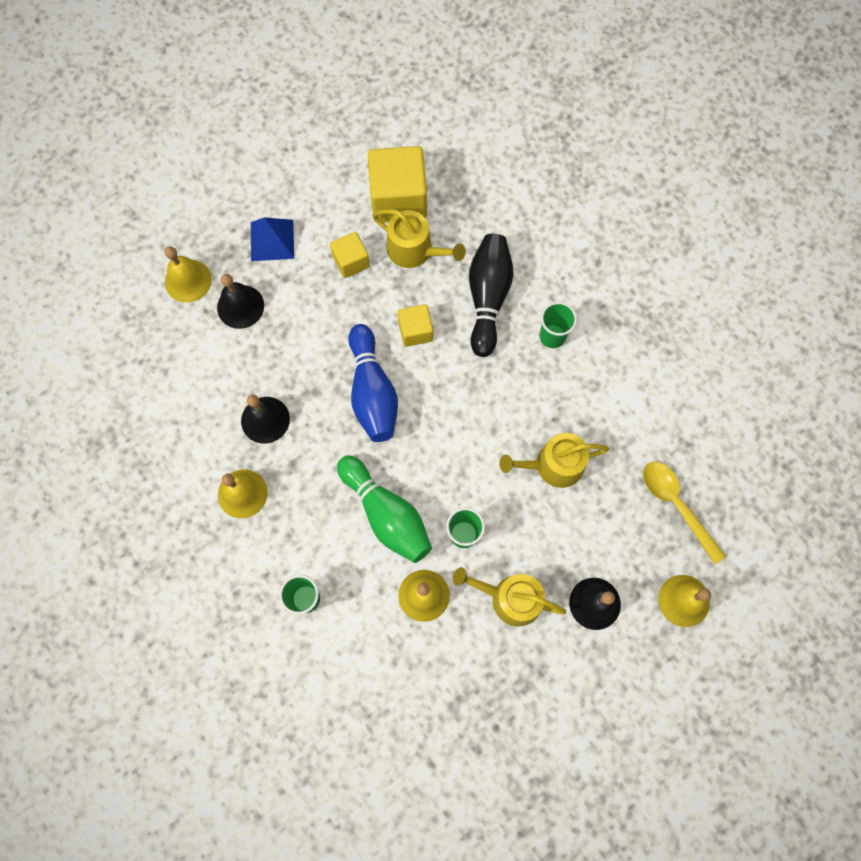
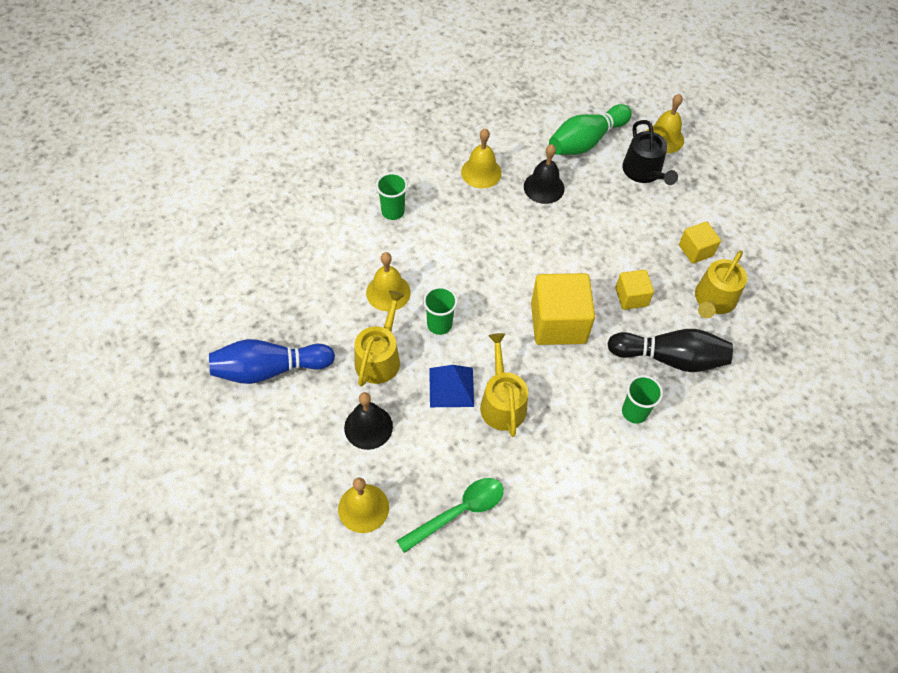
camera: 90 degrees right, 15 degrees down
(240, 306) = (644, 172): black bell -> black watering can
(272, 240) = (709, 194): blue pyramid -> blue pyramid (451, 387)
(372, 392) = (571, 262): blue bowling pin -> blue bowling pin (269, 369)
(386, 514) = (460, 268): green bowling pin -> green bowling pin (586, 141)
(398, 199) = (766, 289): yellow cube -> yellow cube (558, 323)
(676, 505) = (459, 512): yellow spoon -> green spoon

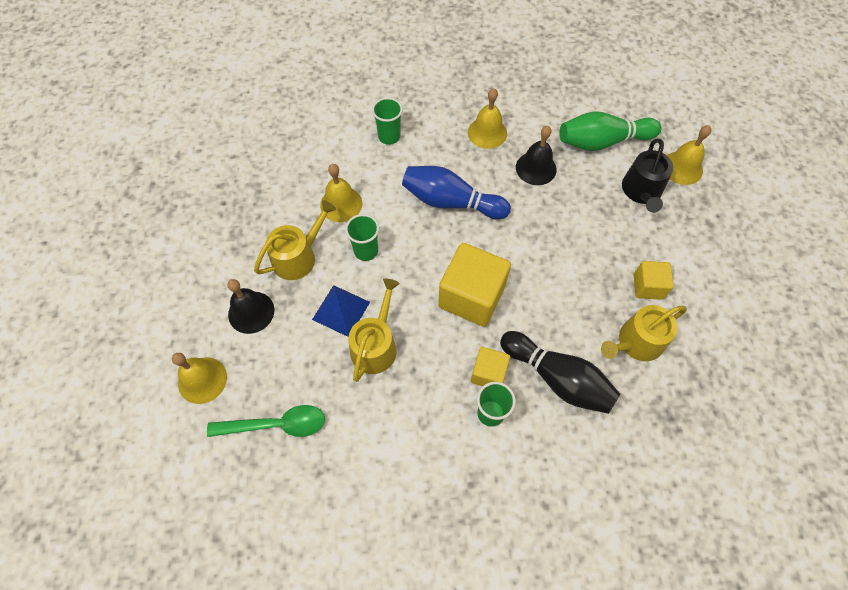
camera: 30 degrees right, 5 degrees up
(269, 369) = (206, 227): blue bowling pin -> blue bowling pin (451, 202)
(631, 297) = (555, 303): yellow cube -> yellow cube (488, 373)

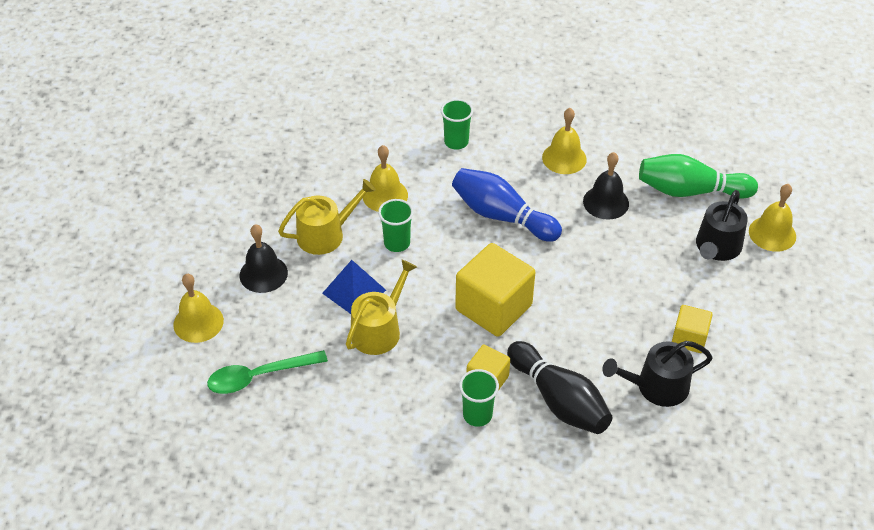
camera: 15 degrees right, 15 degrees down
(276, 425) = (259, 376): green spoon -> green spoon turned 150 degrees clockwise
(636, 342) = (656, 387): yellow watering can -> black watering can

